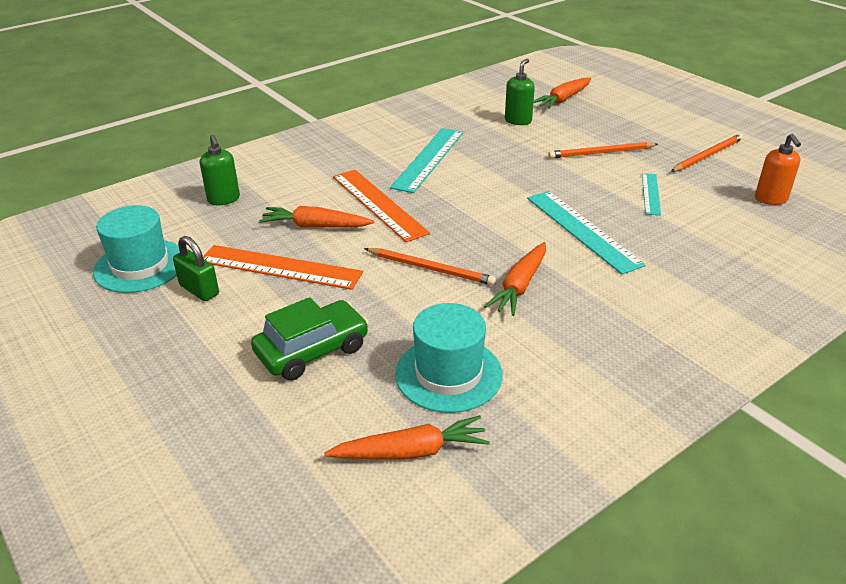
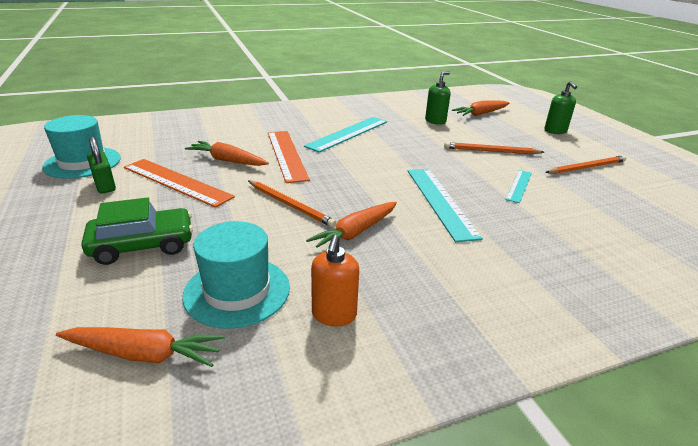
camera: 15 degrees right, 5 degrees down
(224, 199) = (180, 134): green soap dispenser -> green soap dispenser (555, 131)
(771, 199) = (635, 209): orange soap dispenser -> orange soap dispenser (334, 315)

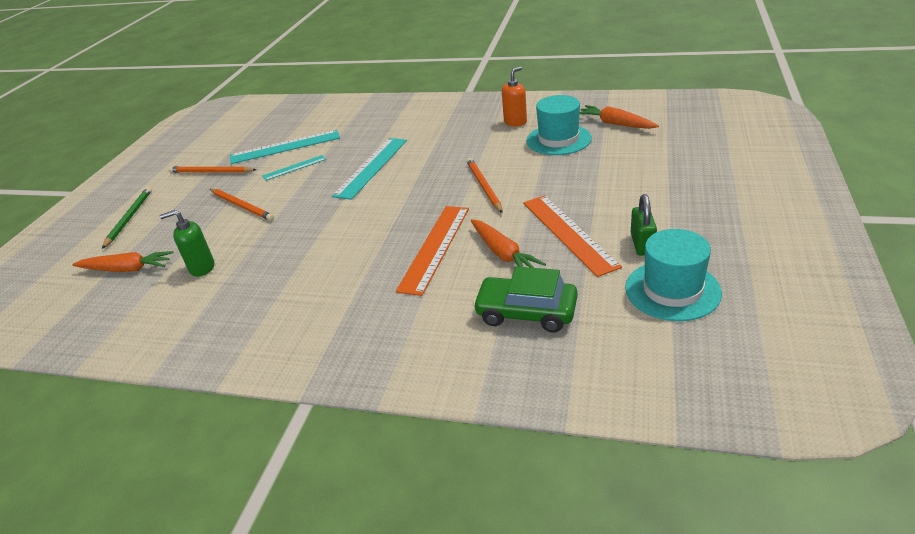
camera: 140 degrees left, 5 degrees up
(143, 245) = (610, 176): green car -> green car (526, 312)
(348, 133) = (330, 269): turquoise ruler -> turquoise ruler (285, 147)
(355, 233) = (459, 157): orange carrot -> none
(555, 131) = (129, 218): green soap dispenser -> green pencil

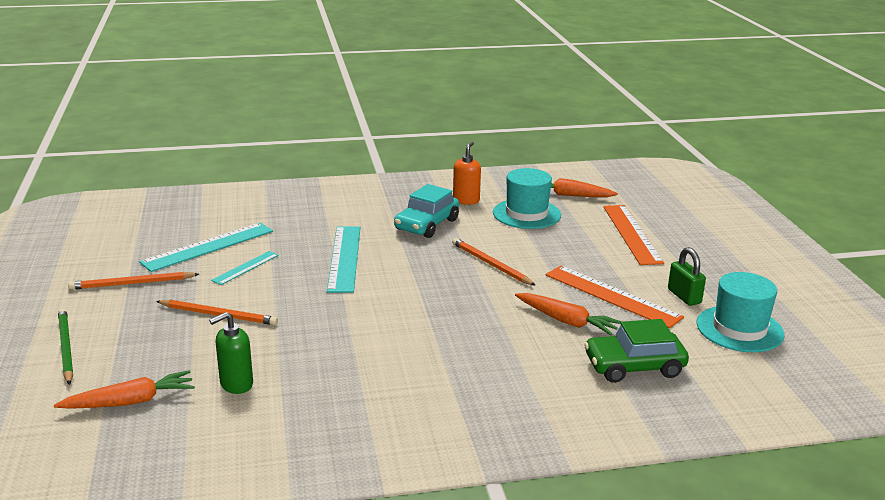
camera: 30 degrees left, 10 degrees down
(434, 247) = (493, 326): orange ruler -> orange ruler (631, 234)
(462, 142) = (427, 224): none -> turquoise car

